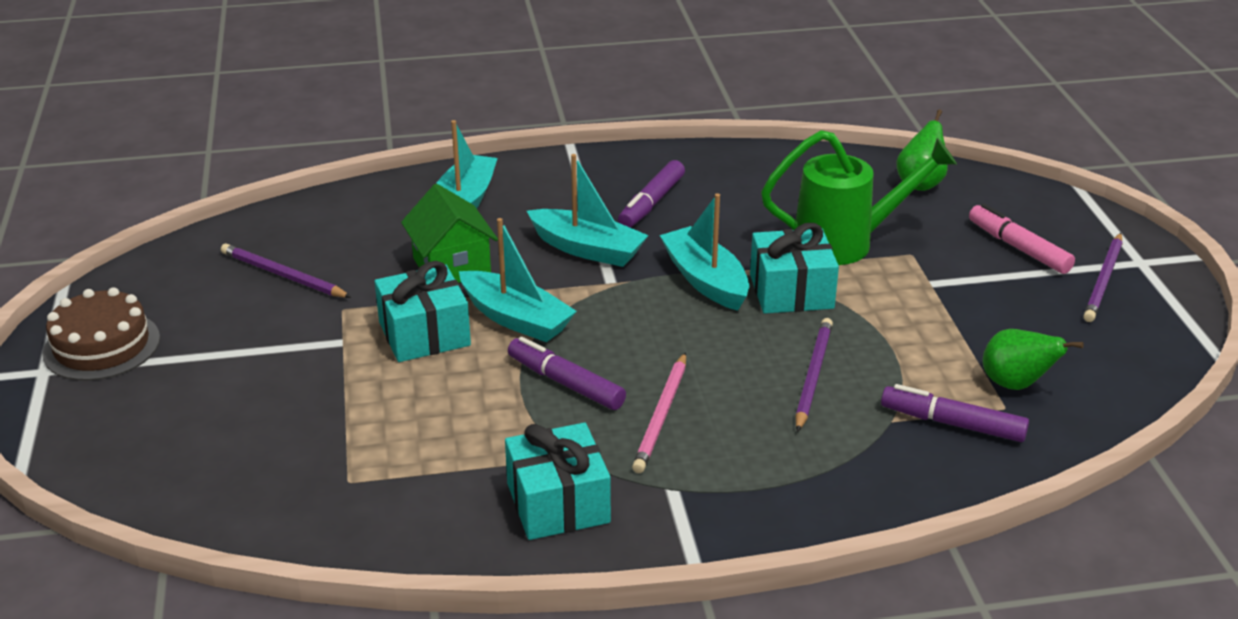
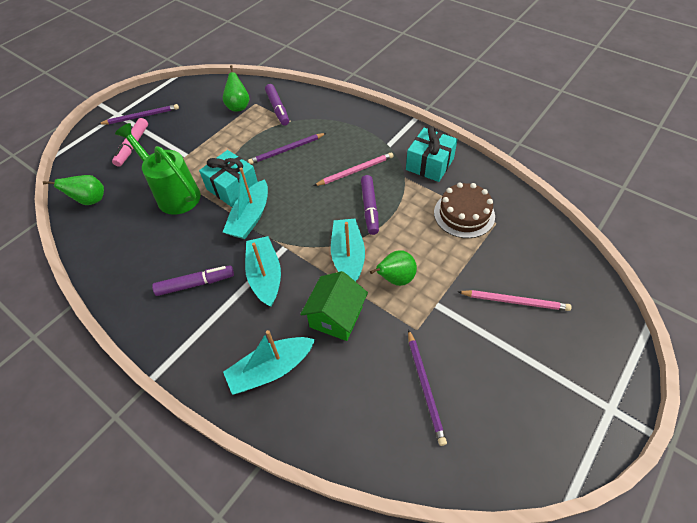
camera: 130 degrees left, 20 degrees up
(101, 346) = (567, 405): brown cake -> brown cake (464, 214)
(237, 401) = (514, 301): none -> pink pencil
(424, 334) = (395, 279): turquoise gift -> green pear

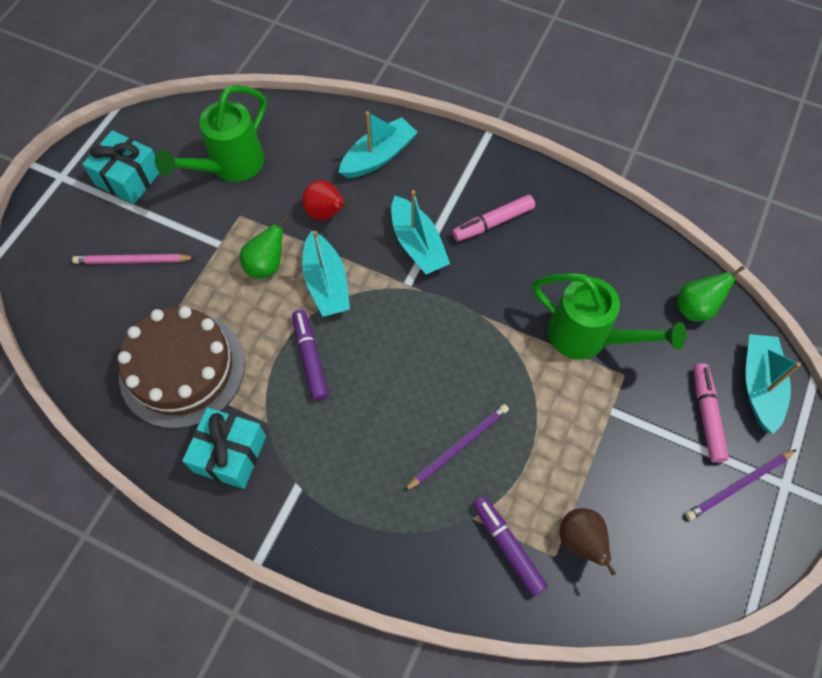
camera: 165 degrees right, 10 degrees up
(196, 284) = (493, 222): purple marker -> pink marker
(232, 187) = (511, 361): turquoise gift -> turquoise gift (128, 177)
(238, 106) = (581, 541): green pear -> brown pear
(250, 217) = (466, 317): turquoise boat -> turquoise boat (759, 386)
(336, 317) = (326, 213): green house -> red pear
(355, 171) = (341, 421): pink pencil -> none
(425, 386) = (230, 166): purple pencil -> green watering can
(464, 214) = (182, 369): brown cake -> brown cake, size x1.53

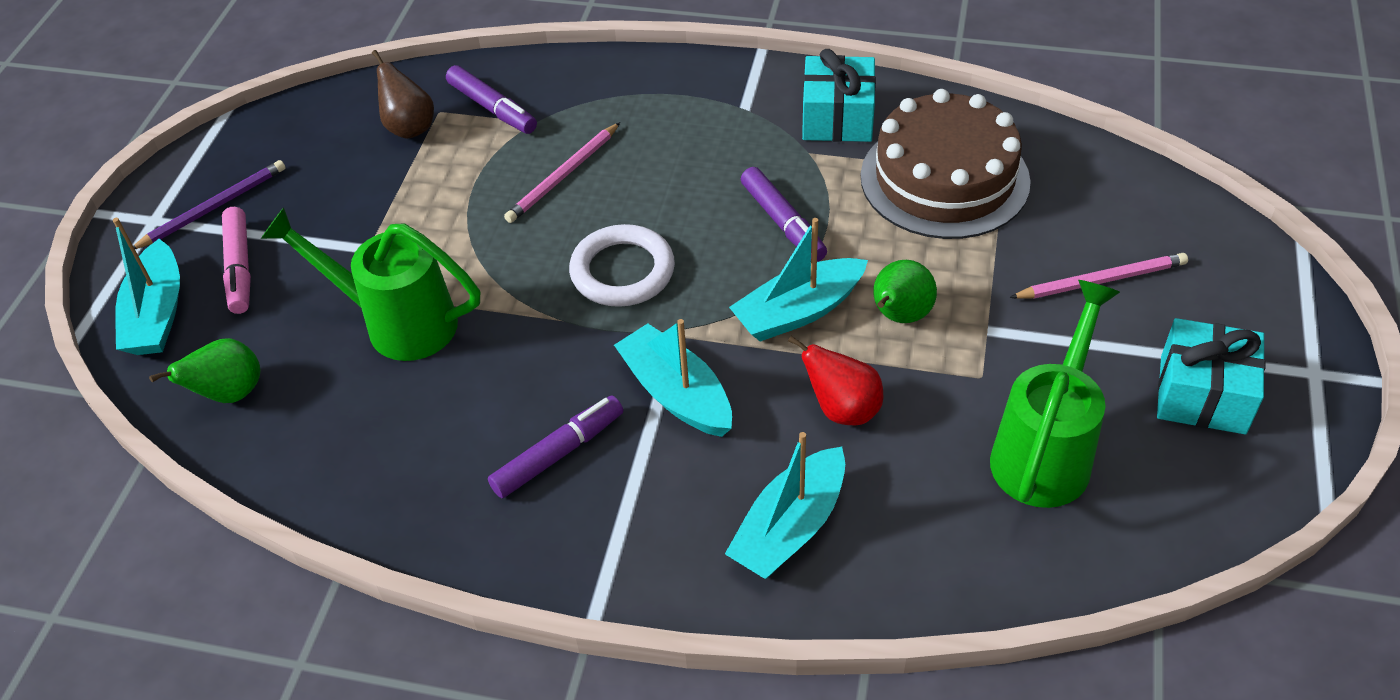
camera: 170 degrees right, 15 degrees down
(326, 283) = (798, 311): turquoise boat -> turquoise boat turned 90 degrees counterclockwise
(431, 343) = (622, 271): none -> white ring
(458, 447) = (564, 175): purple pencil -> pink pencil
(493, 222) = (559, 454): pink marker -> purple marker

